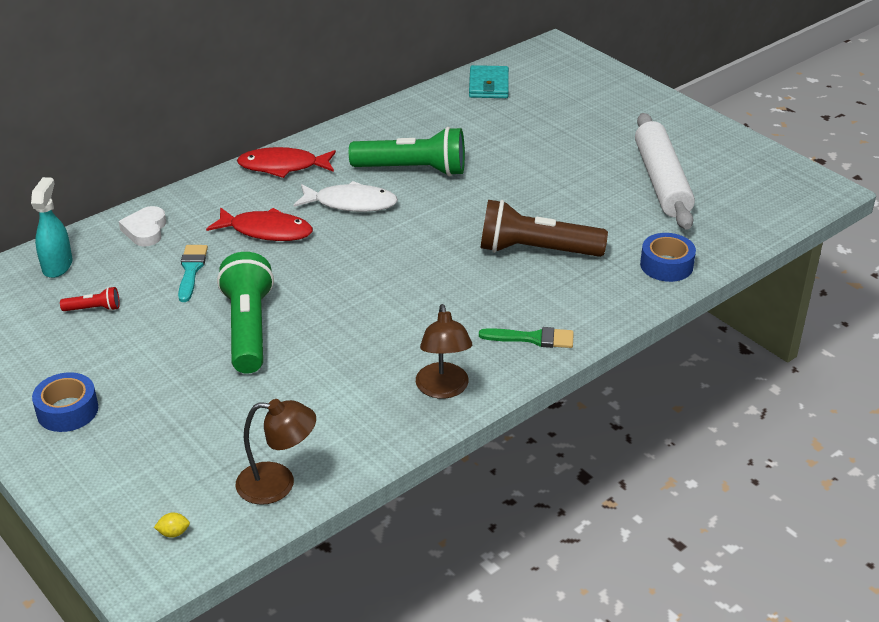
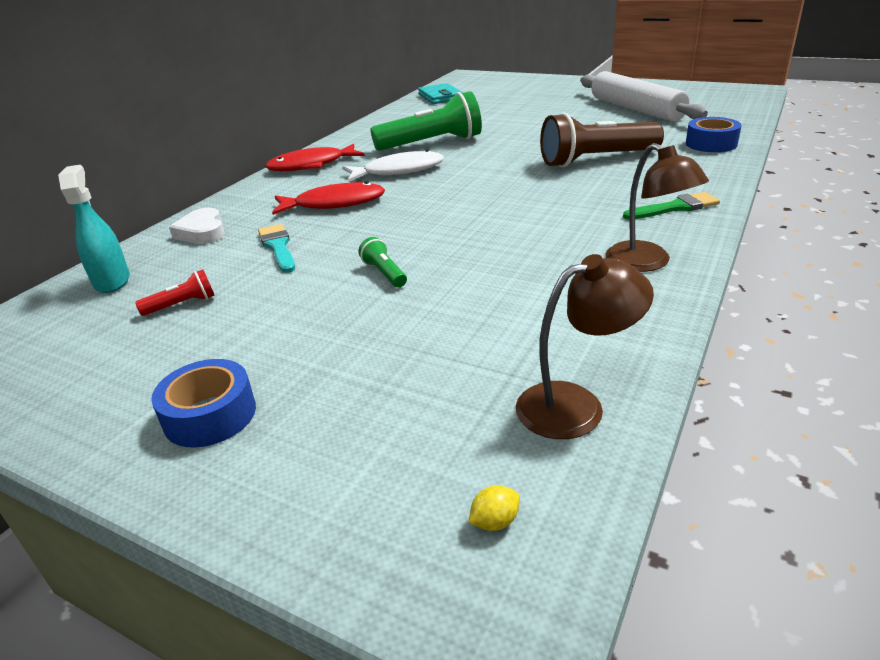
camera: 20 degrees left, 5 degrees down
(248, 328) = (384, 273): green flashlight -> green flashlight, size x0.43

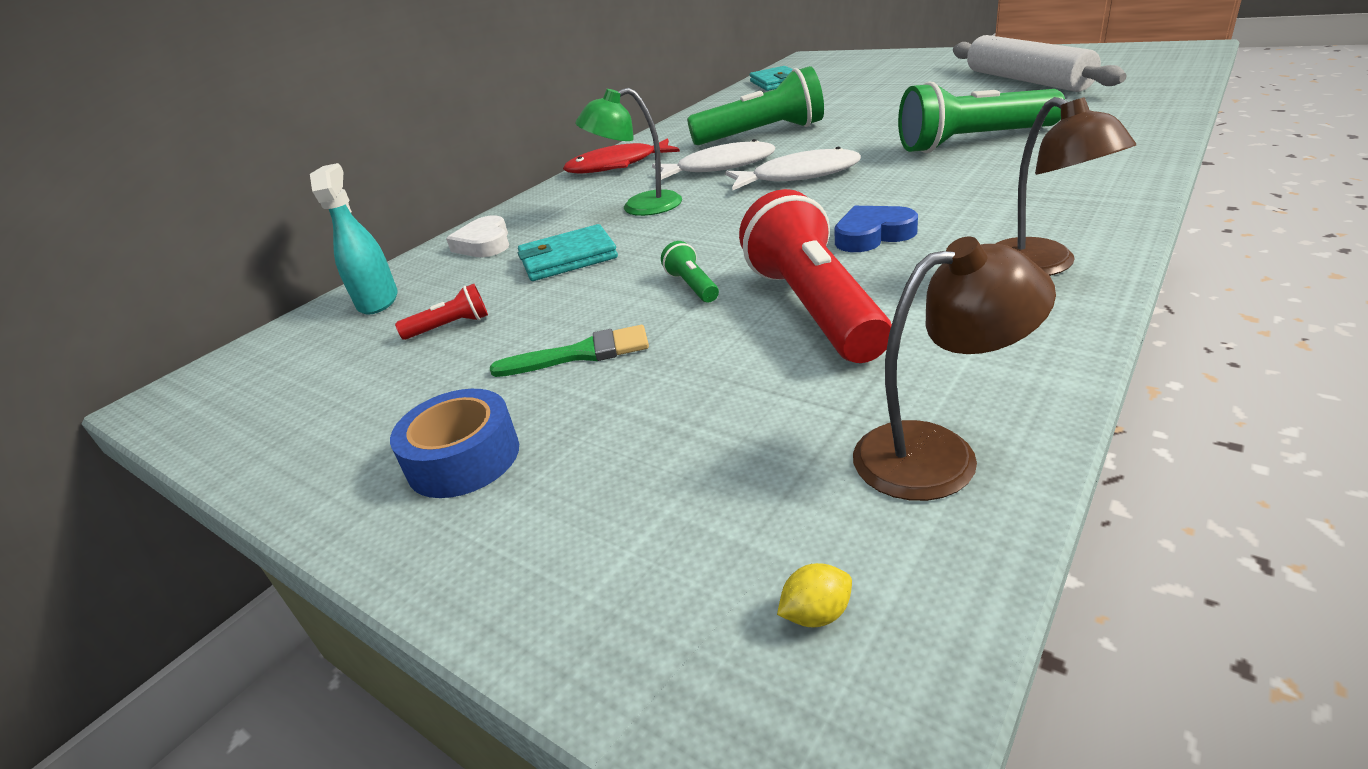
camera: 10 degrees right, 0 degrees up
(278, 247) = (568, 258): turquoise brush -> turquoise wallet
(334, 204) = (639, 207): red fish -> green lamp
(463, 182) = (799, 176): none -> white fish
(480, 293) = (813, 308): none -> red flashlight
(523, 234) = (873, 235): none -> blue heart
(596, 160) = (972, 142): brown flashlight -> green flashlight
(675, 207) = (1082, 195): green brush -> green brush (581, 354)
(711, 144) = (1131, 115): blue tape -> none

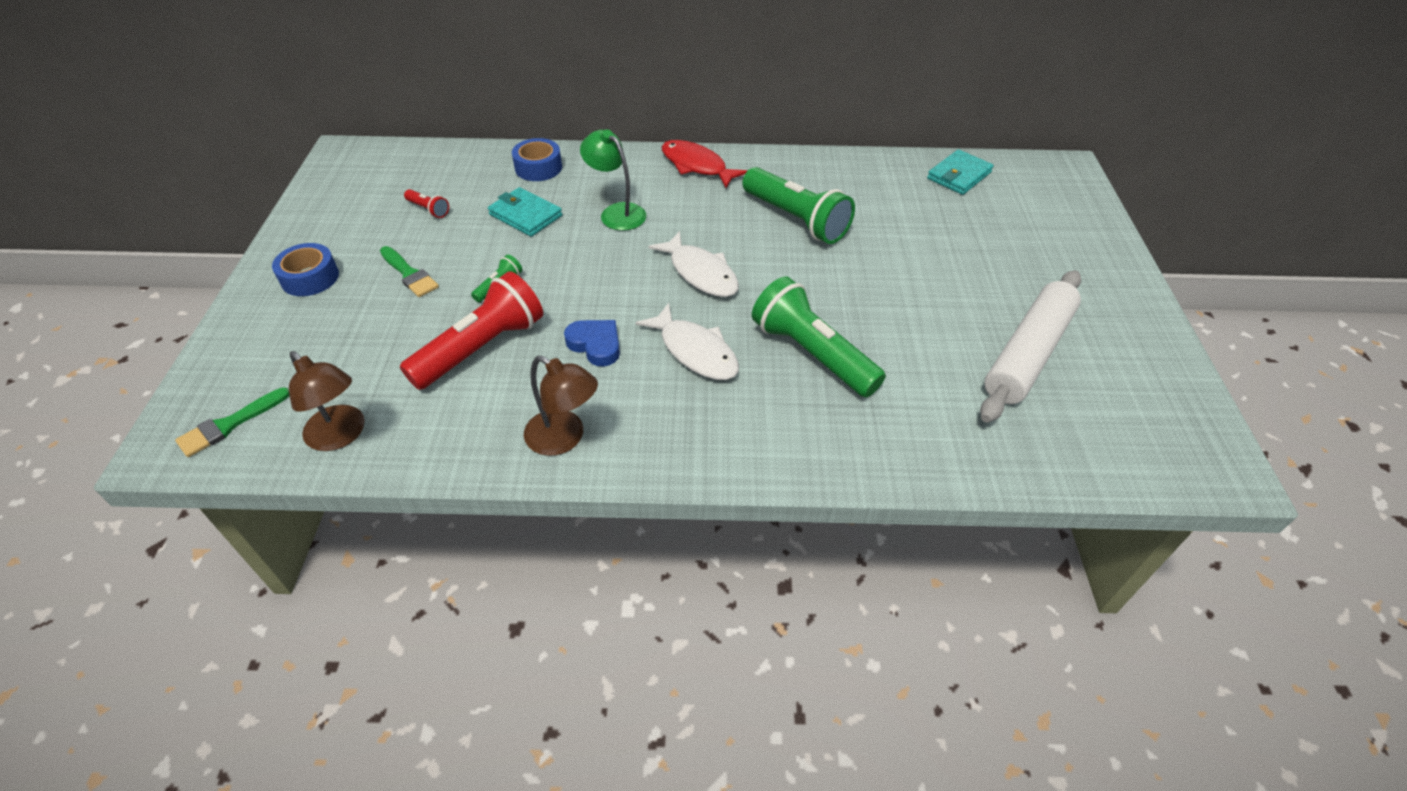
camera: 50 degrees right, 15 degrees up
(378, 301) = (452, 165): turquoise spray bottle -> none
(484, 244) = (538, 168): white heart -> blue tape
(719, 167) = (708, 223): white fish -> white fish (695, 351)
(816, 614) = (229, 425): yellow lemon -> green brush
(1042, 266) = (564, 438): brown lamp -> brown lamp turned 90 degrees counterclockwise

